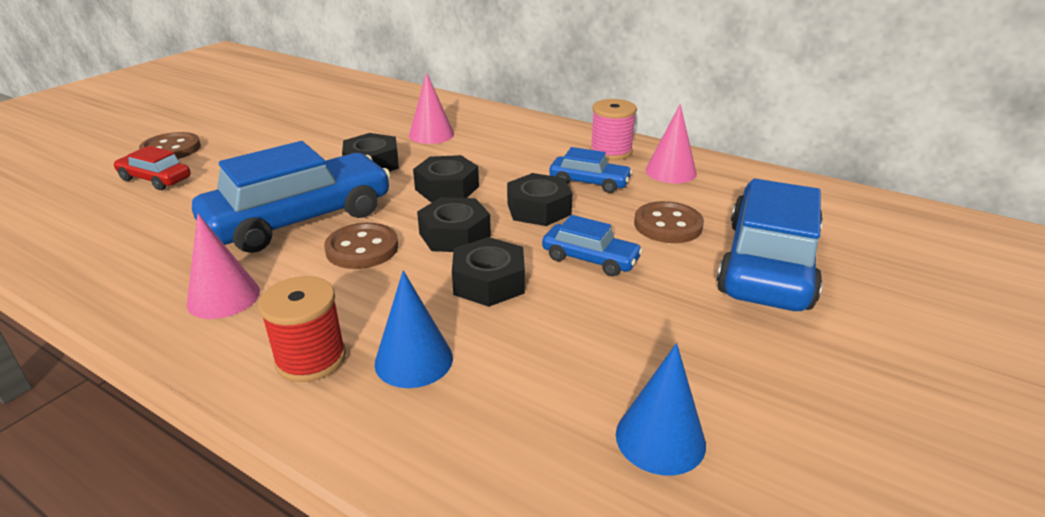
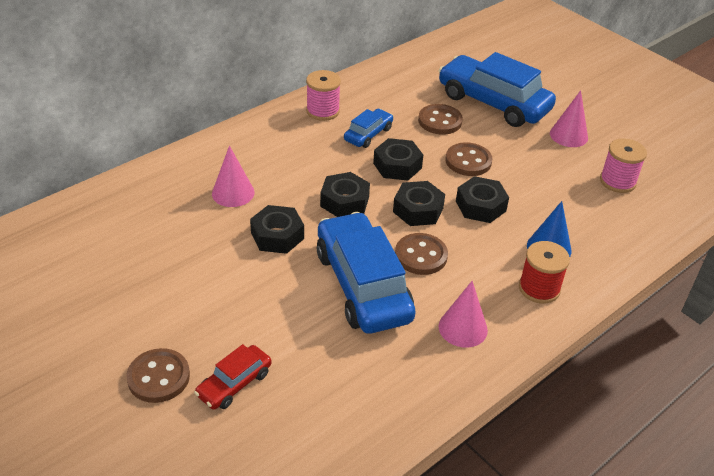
camera: 75 degrees left, 10 degrees up
(590, 259) = (468, 161): blue car -> brown button
(660, 438) = (617, 181): blue cone -> pink spool
(670, 172) = (369, 96): pink cone -> pink cone (568, 135)

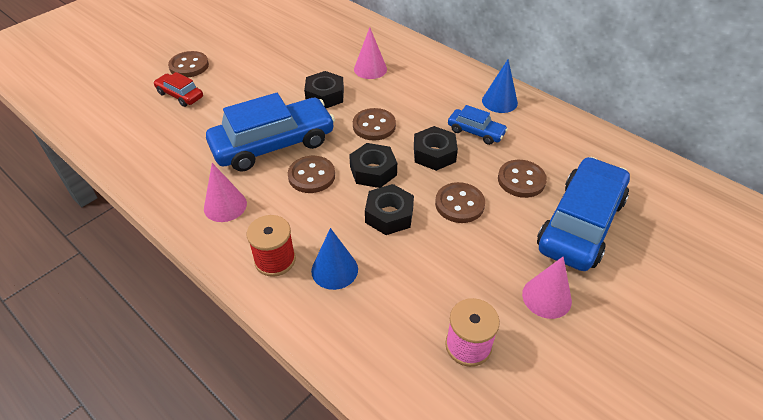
camera: 85 degrees right, 5 degrees up
(323, 111) = (499, 101): pink spool -> blue cone
(344, 201) = (374, 126): black nut -> brown button

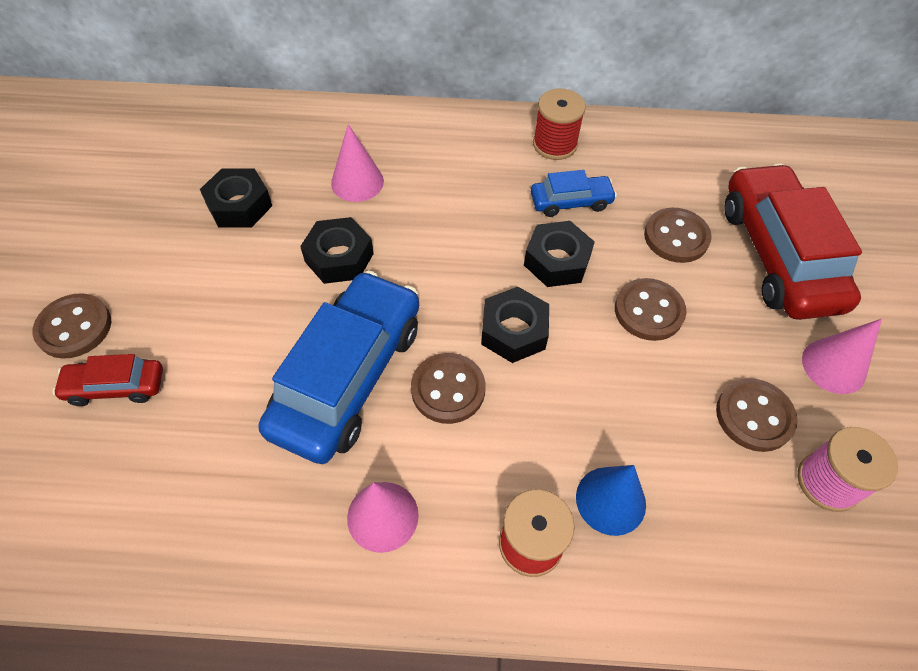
camera: 40 degrees left, 10 degrees up
(374, 126) = (449, 265): brown button -> brown button (754, 416)
(389, 215) = (593, 379): black nut -> black nut (239, 205)
(499, 101) = (554, 144): blue cone -> red spool
(580, 224) = (778, 255): blue car -> red car

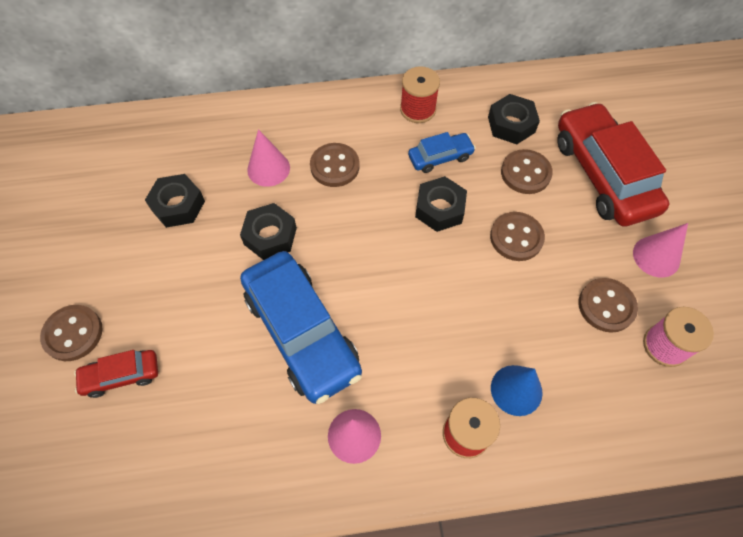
camera: 10 degrees left, 5 degrees up
(348, 376) = (301, 332): blue car -> blue car turned 135 degrees clockwise
(448, 389) = (380, 328): brown button -> brown button (335, 166)
(514, 331) = (419, 272): black nut -> black nut (511, 124)

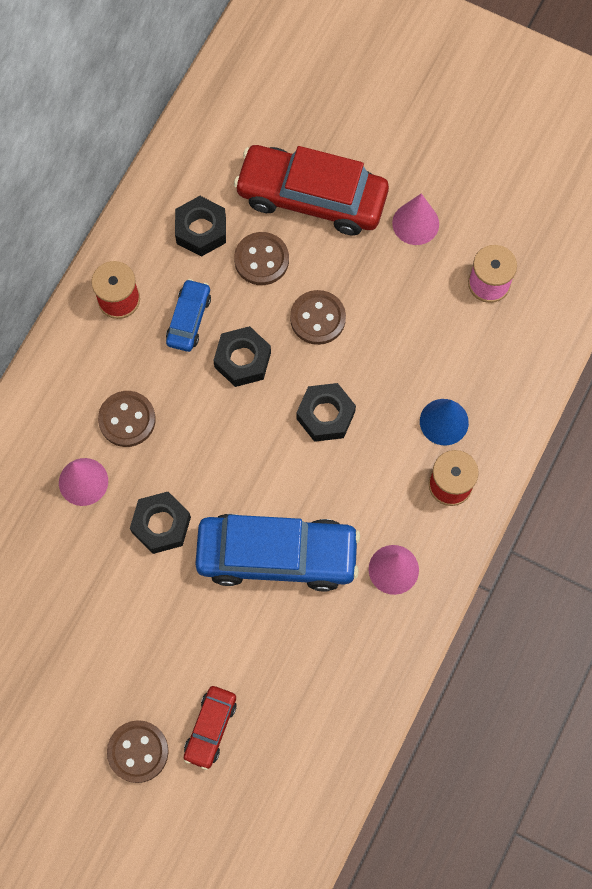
camera: 55 degrees left, 10 degrees up
(178, 205) = (64, 589): black nut -> black nut (325, 415)
(606, 306) = (427, 298): brown button -> none

